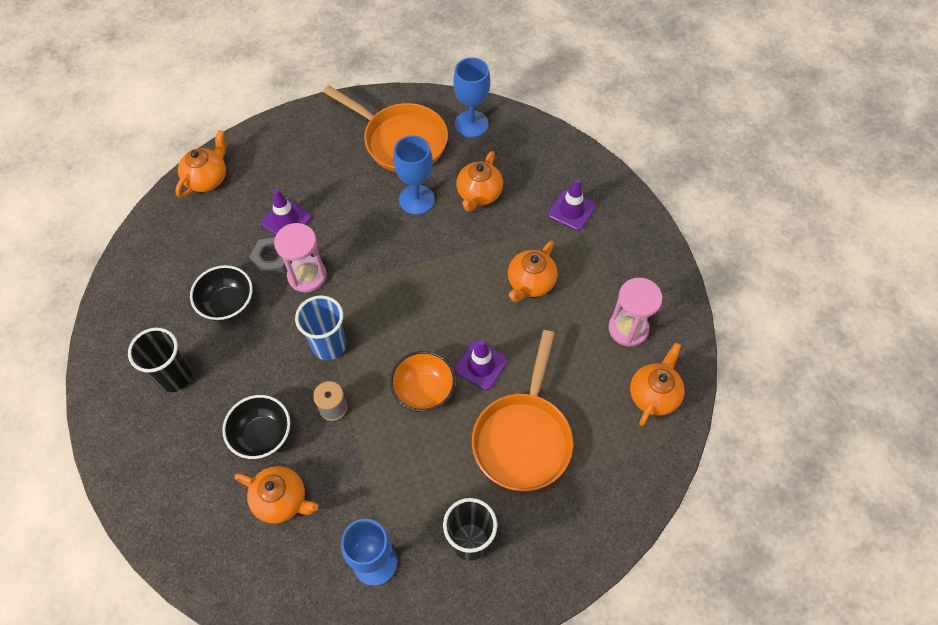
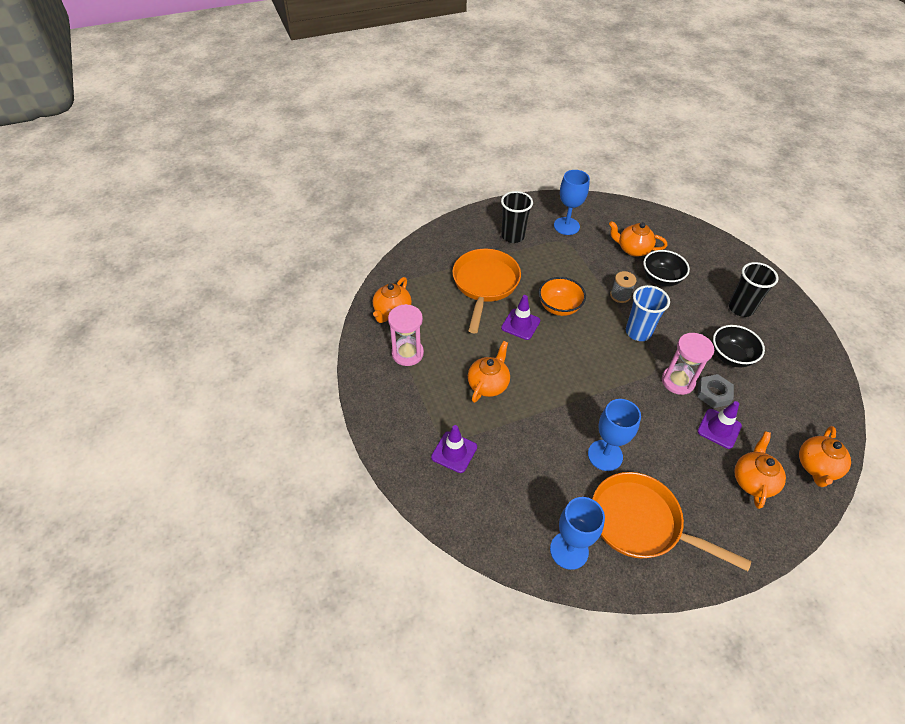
camera: 175 degrees right, 10 degrees down
(479, 194) = (546, 464): orange teapot -> orange teapot (753, 480)

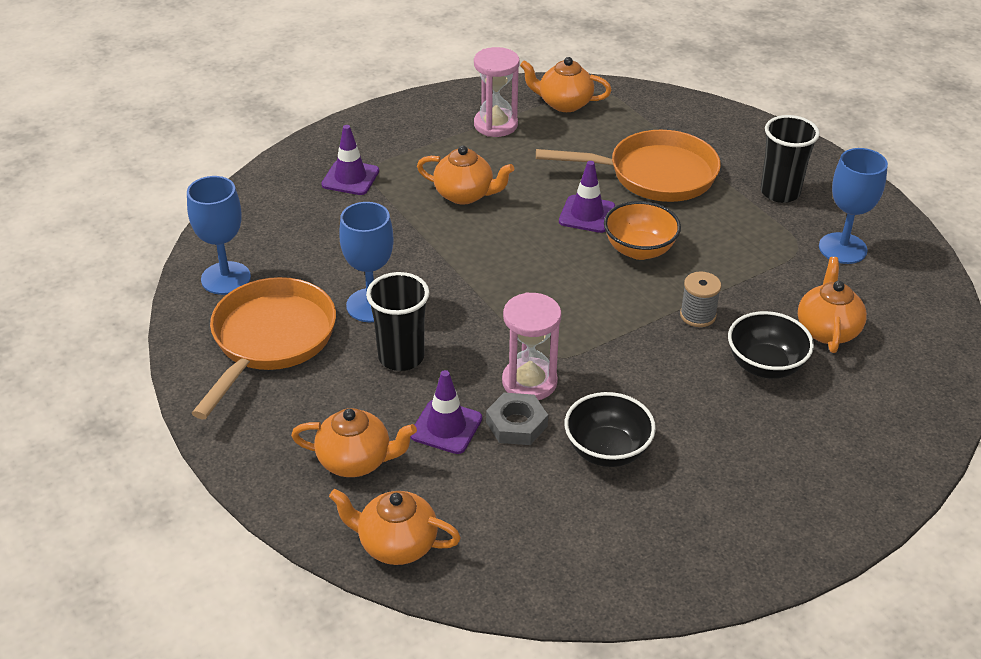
camera: 80 degrees right, 10 degrees down
(638, 332) = (620, 337): blue cup -> none
(740, 308) = (738, 473): black cup -> black cup (401, 357)

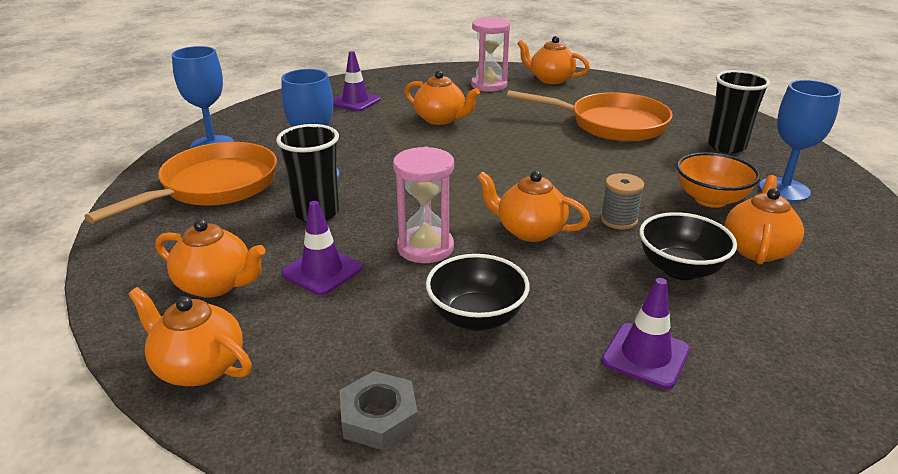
camera: 15 degrees right, 10 degrees down
(516, 424) = (393, 279): grey nut -> grey nut (379, 417)
(587, 214) = (539, 141): purple traffic cone -> purple traffic cone (645, 356)
(619, 344) = (529, 231): none -> orange teapot
(639, 250) = (578, 168): orange bowl -> orange bowl (710, 199)

